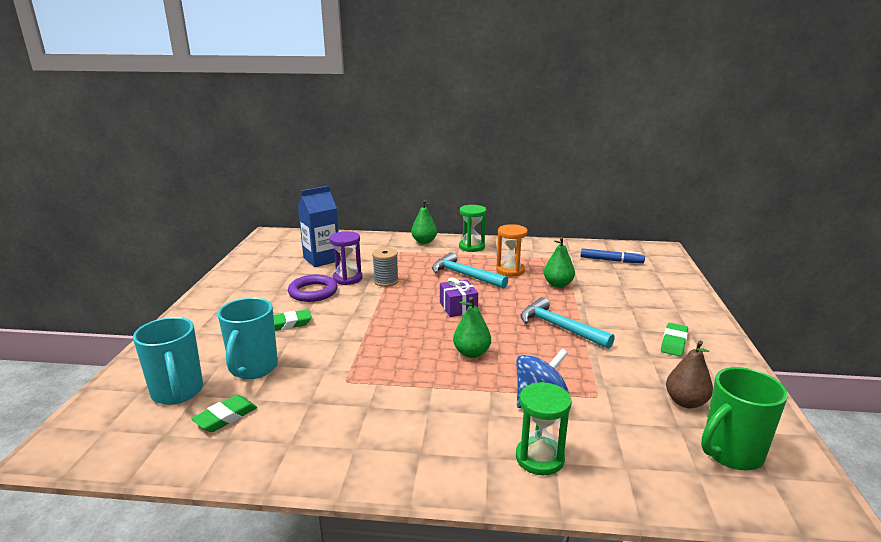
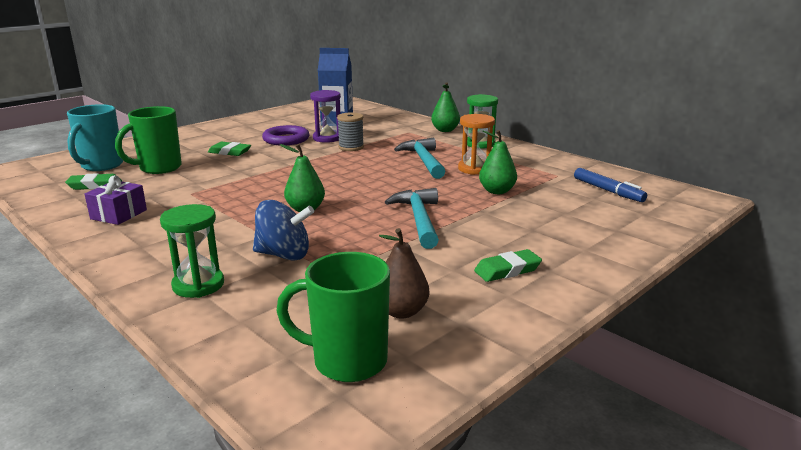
camera: 40 degrees right, 0 degrees up
(253, 369) = (159, 168): turquoise mug -> green mug
(458, 307) = (366, 179): purple gift -> purple gift (119, 214)

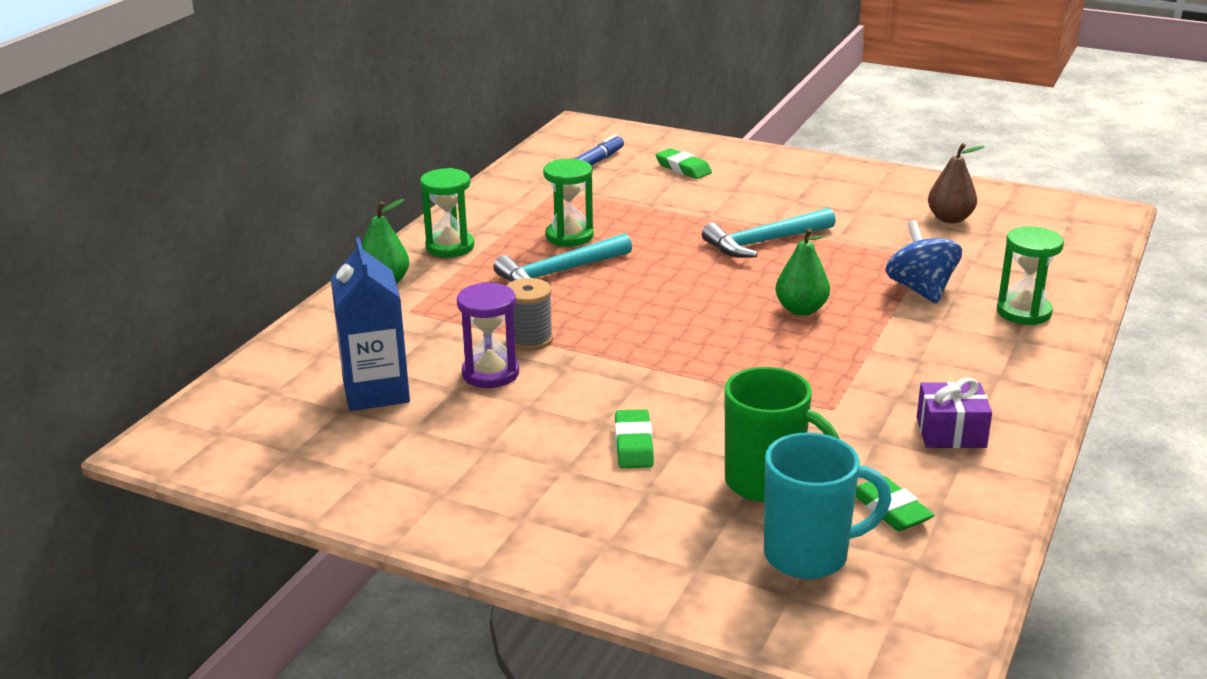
camera: 110 degrees left, 5 degrees up
(286, 139) = (522, 412): purple ring -> none
(347, 361) = (1034, 224): green mug -> none
(474, 169) = (569, 236): orange hourglass -> green hourglass
(497, 191) = (642, 215): green pear -> none
(507, 270) = (834, 191): green eraser -> green eraser (683, 168)

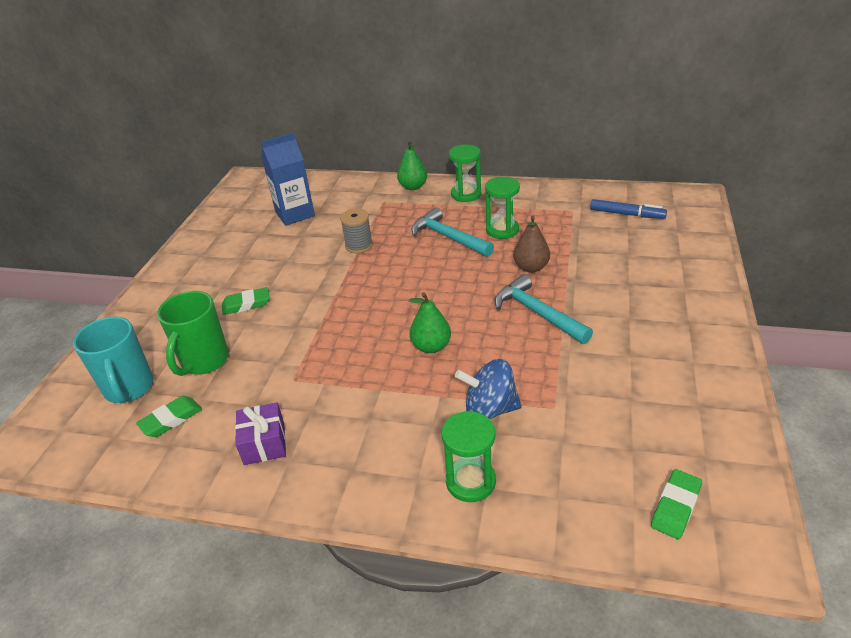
camera: 80 degrees right, 10 degrees up
(490, 373) = (318, 242): purple hourglass -> none
(683, 168) = (651, 253): green eraser -> green eraser (675, 507)
(921, 289) = (489, 409): blue spinning top -> blue spinning top turned 150 degrees counterclockwise
(950, 219) = (650, 418): brown pear -> brown pear (531, 267)

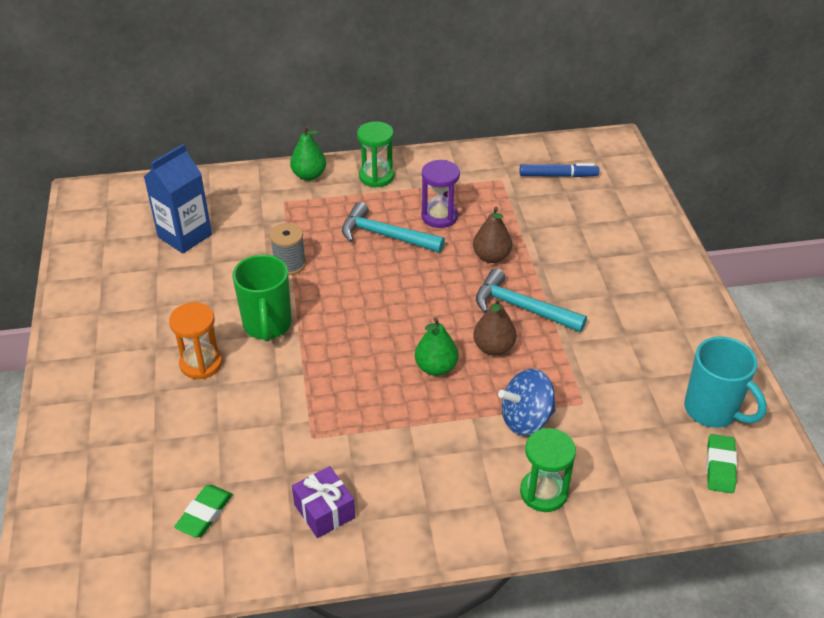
camera: 25 degrees left, 5 degrees up
(129, 389) = (129, 493): turquoise mug -> turquoise mug (712, 410)
(204, 361) = (197, 441): green mug -> green mug (267, 326)
(246, 304) = (201, 363): green eraser -> orange hourglass
(493, 341) = (493, 347): none -> brown pear
(502, 230) = (439, 216): green hourglass -> purple hourglass

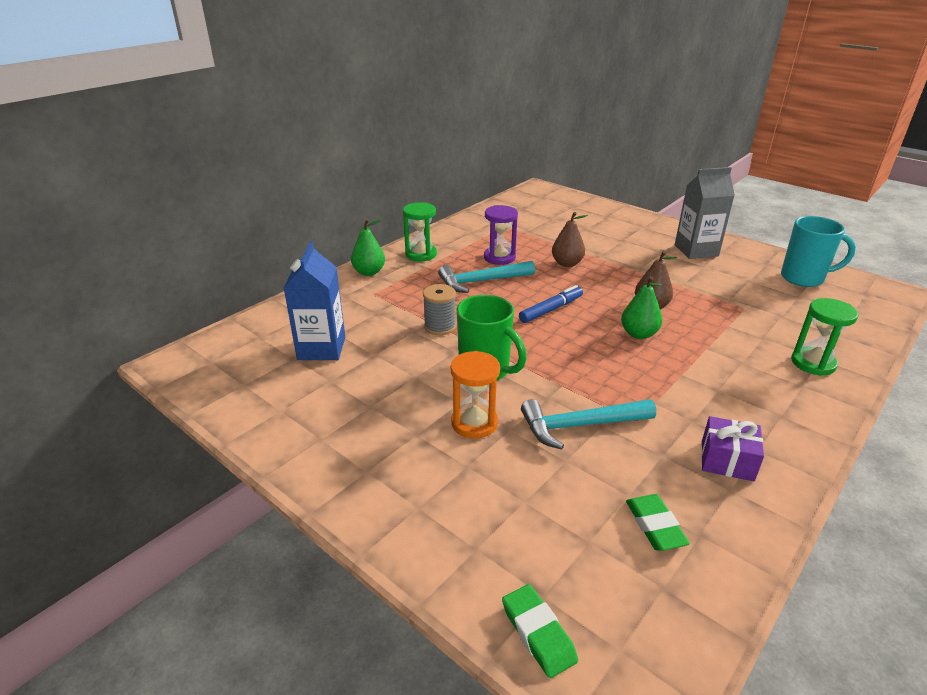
camera: 40 degrees left, 10 degrees down
(522, 308) = (629, 279): turquoise hammer -> turquoise hammer (580, 426)
(526, 419) = (734, 332): blue spinning top -> none
(558, 175) = (535, 212): blue marker -> blue marker (551, 309)
(652, 312) = (696, 250): none -> grey carton
(720, 466) = (854, 300): green eraser -> green eraser (538, 633)

